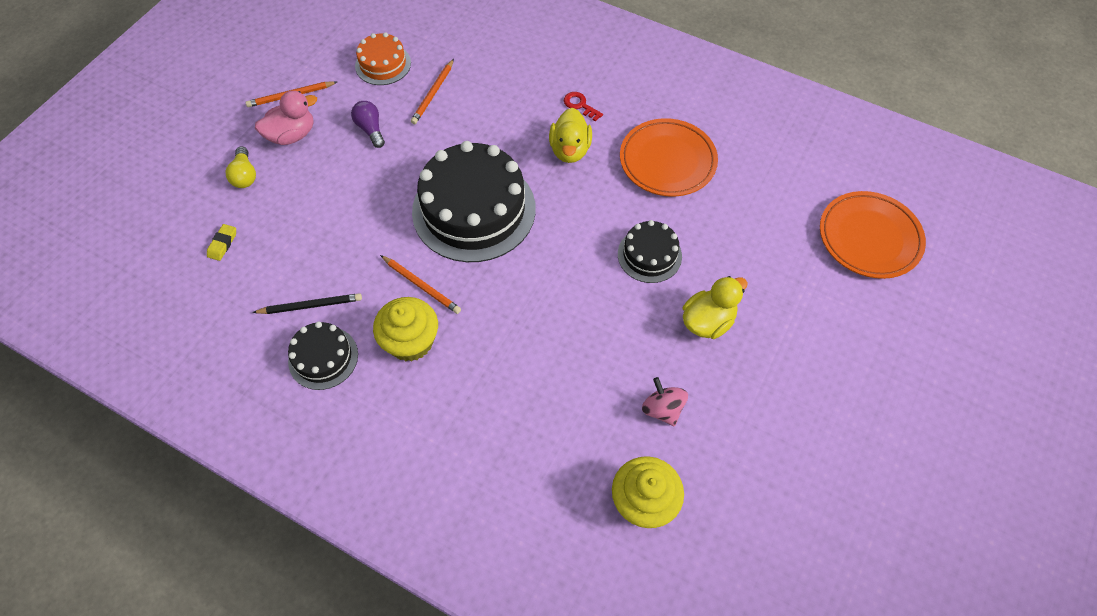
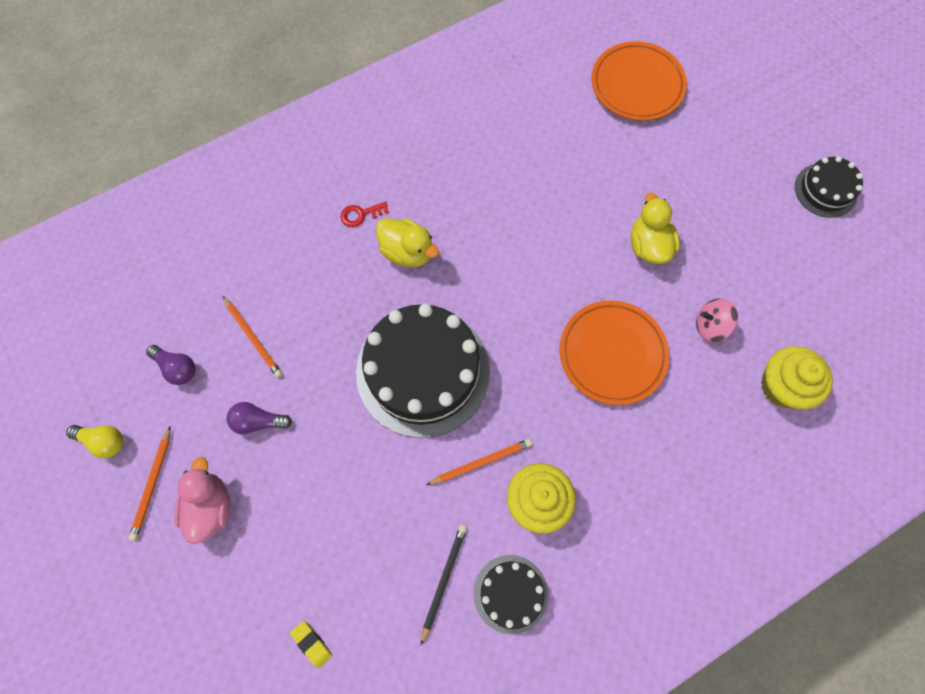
camera: 60 degrees left, 10 degrees up
(245, 175) = (233, 582): yellow light bulb -> yellow light bulb (103, 441)
(383, 64) = (177, 368): orange cake -> purple light bulb
(649, 255) = (560, 251): black cake -> black cake (825, 190)
(667, 161) = (471, 181): orange plate -> orange plate (612, 354)

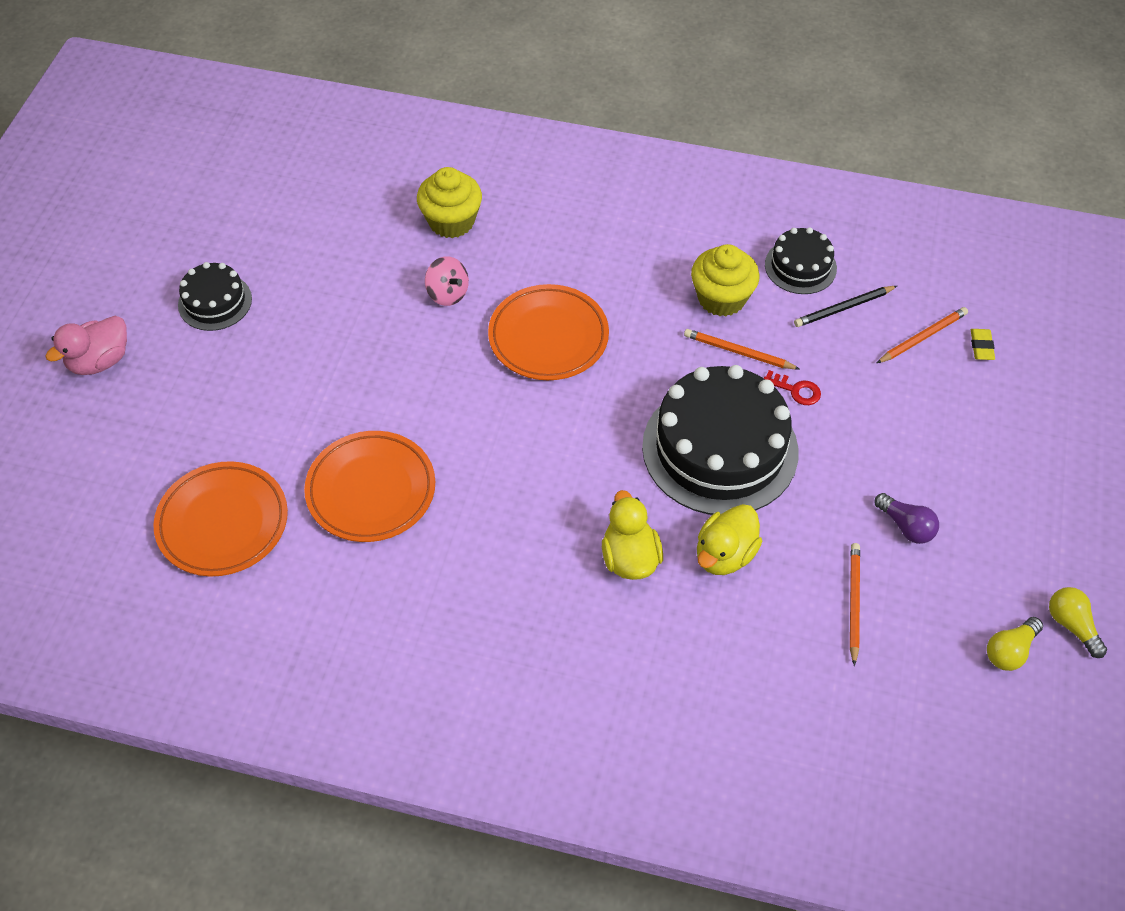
camera: 135 degrees left, 15 degrees down
(134, 388) = (1010, 651): none -> yellow light bulb
(152, 485) = (1044, 551): orange pencil -> orange pencil (922, 337)
(177, 368) = (952, 636): purple light bulb -> none
(210, 507) = (1001, 494): pink duck -> pink duck (100, 361)
(361, 214) = (638, 634): red key -> red key (796, 390)
(588, 165) = (371, 490): none -> orange plate
(648, 245) = (413, 383): yellow duck -> yellow duck (724, 554)

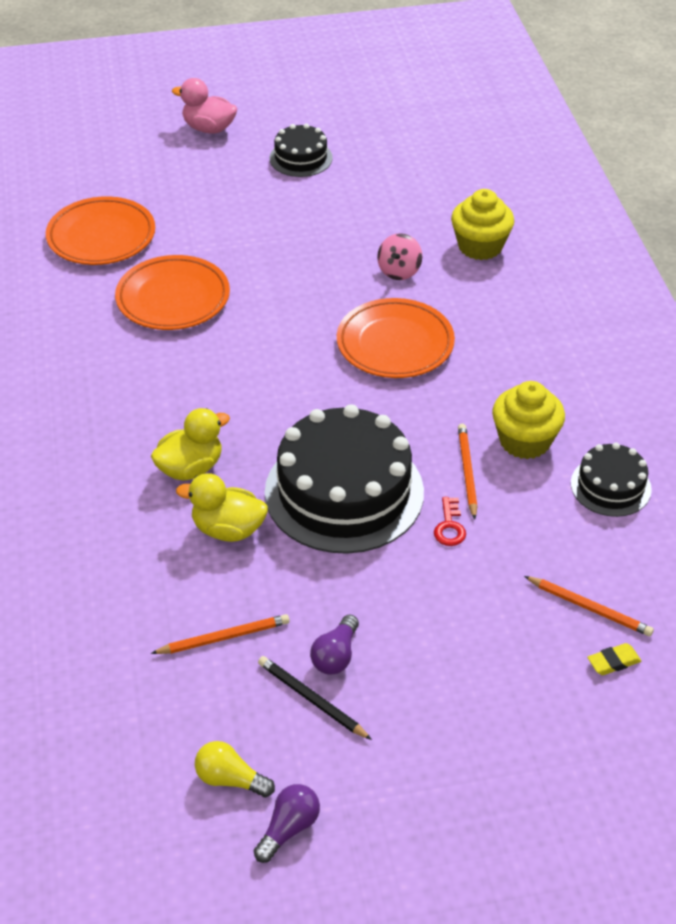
camera: 65 degrees right, 10 degrees down
(843, 308) = (581, 534): black pencil -> black pencil (311, 699)
(1071, 625) = (289, 828): yellow light bulb -> purple light bulb

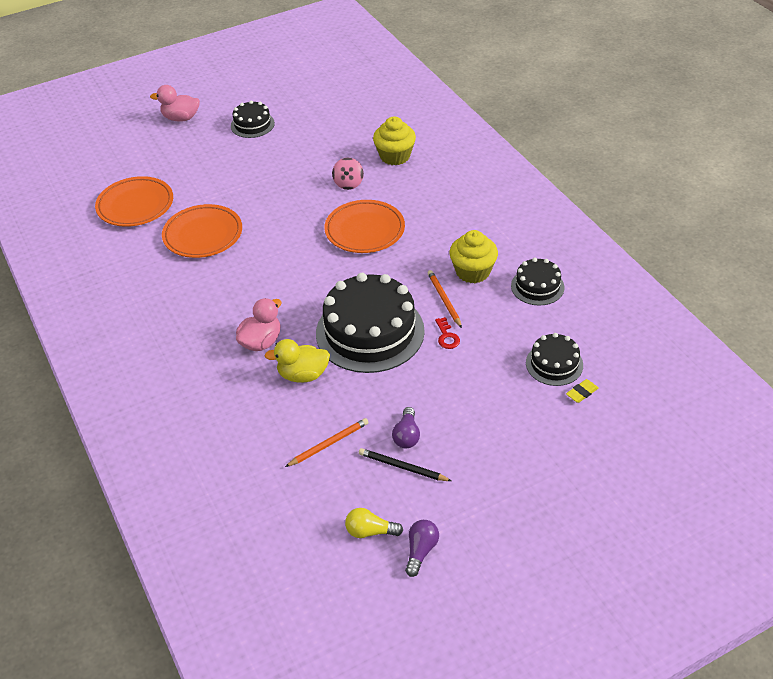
camera: 15 degrees left, 0 degrees up
(190, 468) = (261, 342): yellow duck -> pink duck
(589, 608) = (554, 364): orange pencil -> black cake

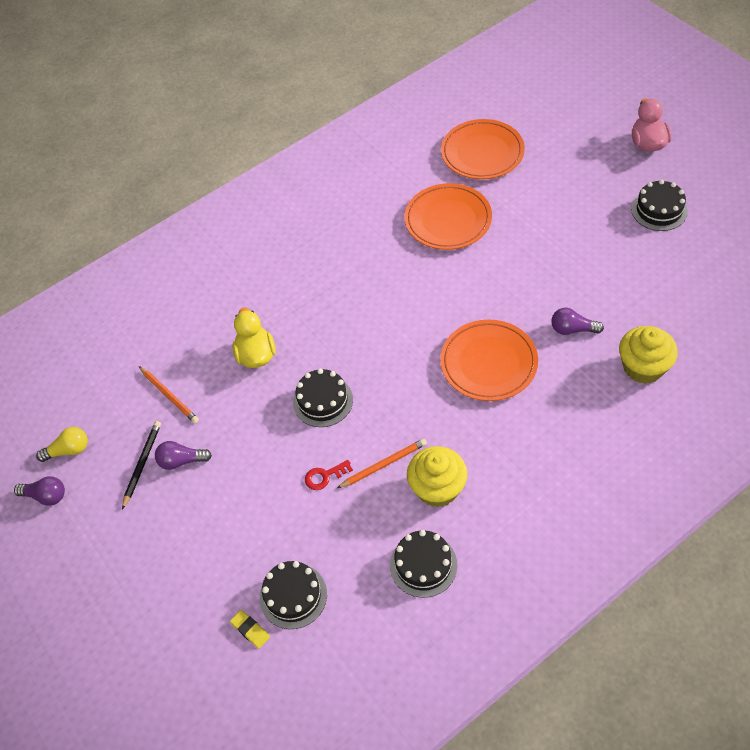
camera: 85 degrees right, 10 degrees up
(261, 342) = (297, 310): pink duck -> none
(348, 183) = (572, 329): pink spinning top -> purple light bulb
(370, 332) = (323, 401): black cake -> black cake, size x0.51
(370, 531) = (69, 450): yellow light bulb -> yellow light bulb turned 75 degrees clockwise

